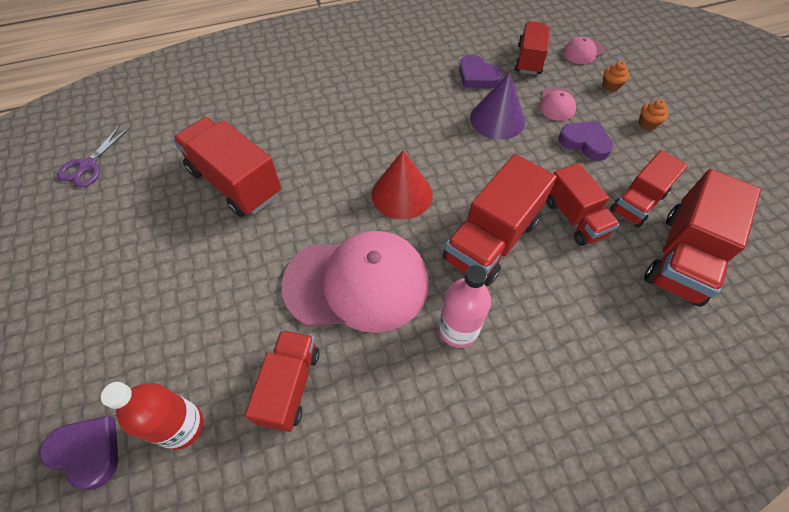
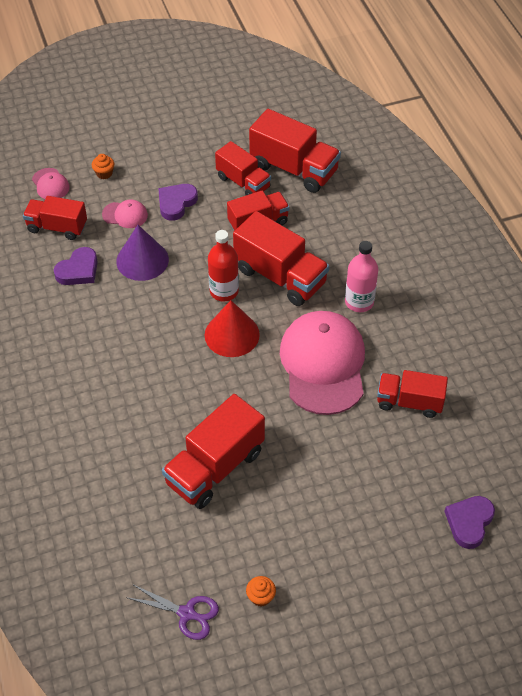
camera: 90 degrees left, 5 degrees down
(182, 426) = (445, 465): red bottle -> red bottle (224, 291)
(647, 124) = (156, 159): orange cupcake -> orange cupcake (260, 597)

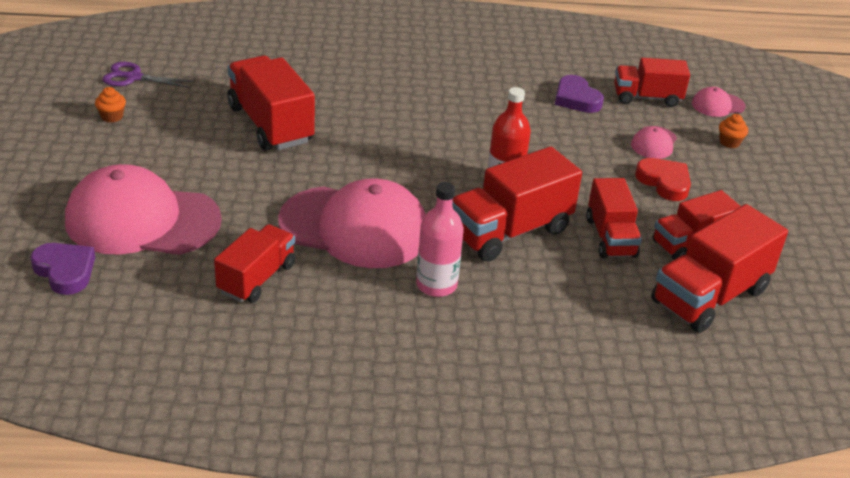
camera: 105 degrees right, 15 degrees down
(57, 227) = (646, 97): red truck -> red truck turned 120 degrees counterclockwise
(142, 260) = (576, 140): purple cone -> none
(176, 203) = (664, 182): purple heart -> red heart
(187, 613) = (133, 77): purple scissors -> purple scissors turned 60 degrees clockwise
(232, 334) = (436, 174): red cone -> none
(387, 501) = (142, 220): none -> pink cap

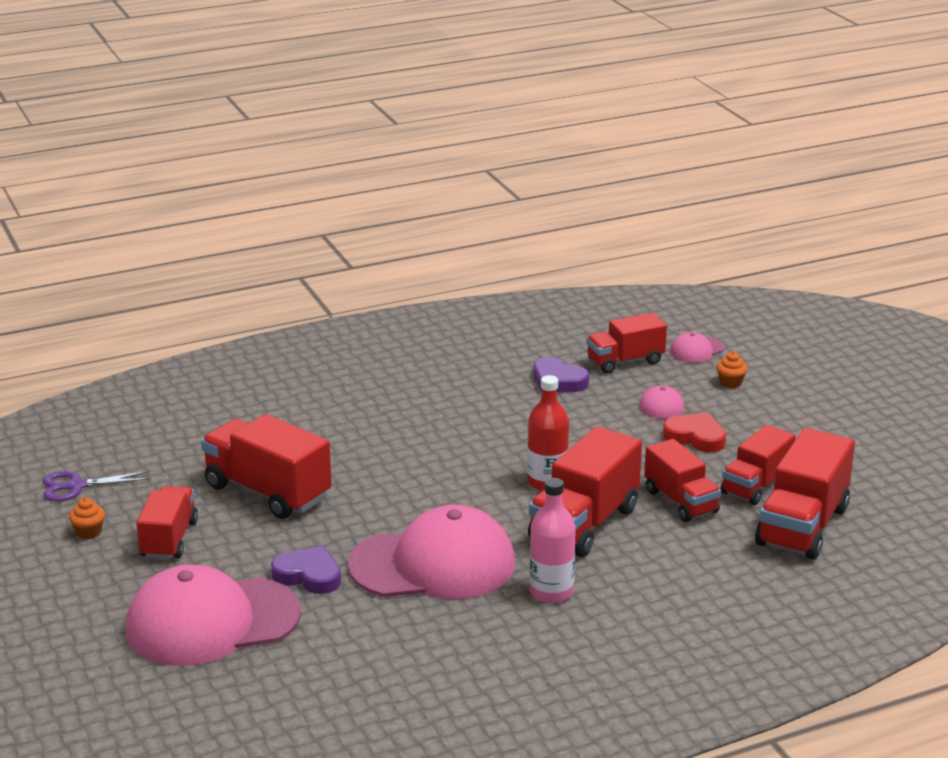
camera: 20 degrees left, 10 degrees down
(65, 271) = (174, 692): purple heart -> purple heart (308, 575)
(257, 278) = (374, 639): red truck -> red truck (169, 539)

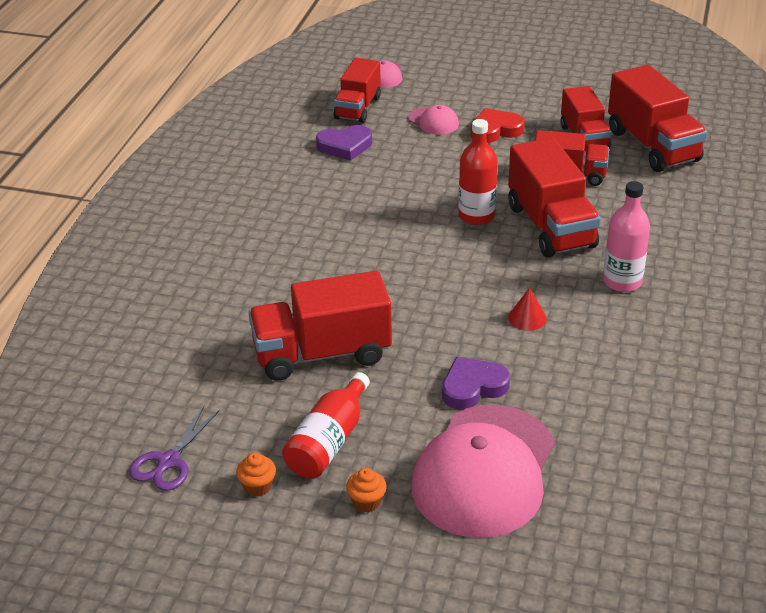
camera: 50 degrees left, 10 degrees up
(169, 539) = (329, 441): red truck -> red bottle
(433, 564) = (527, 318): pink cap -> red cone
(730, 383) = (444, 84): orange cupcake -> orange cupcake (366, 502)

